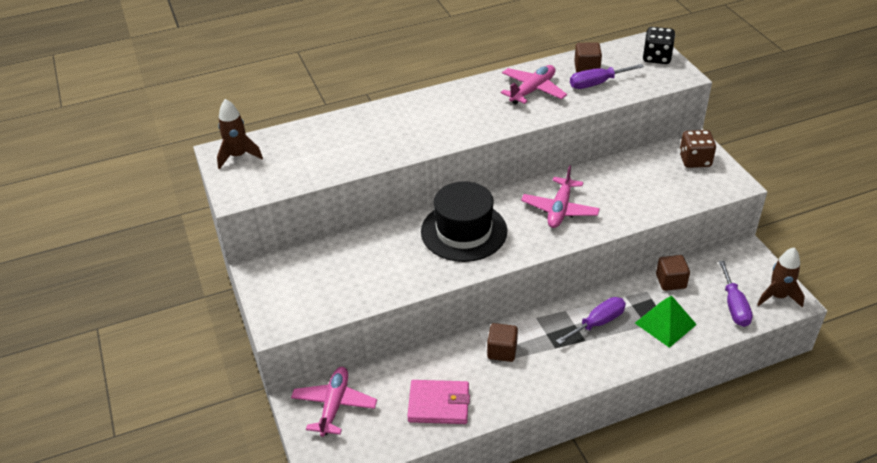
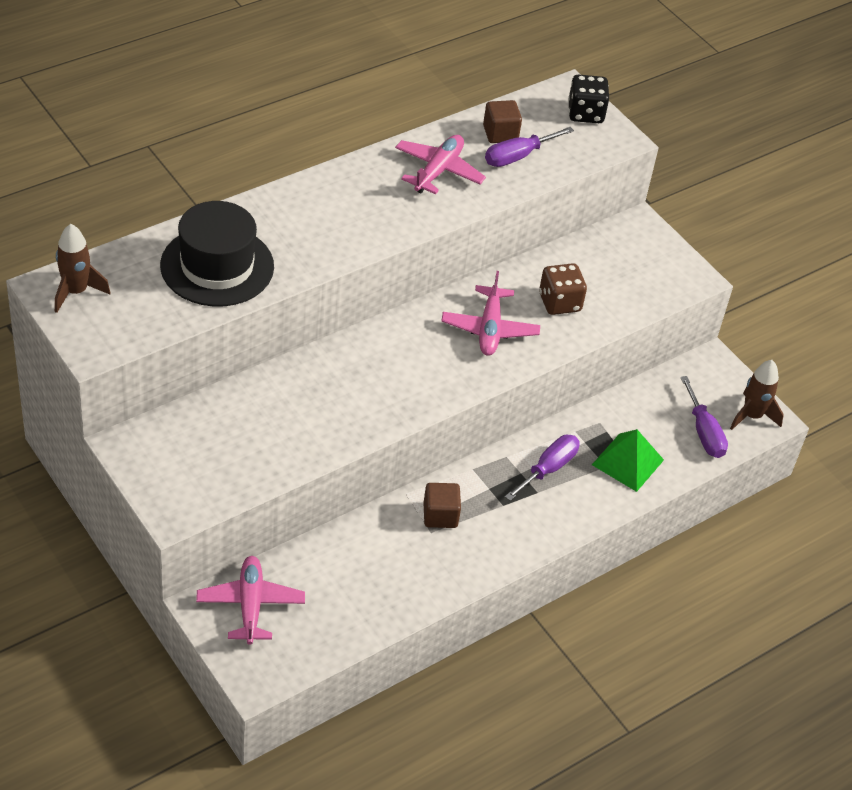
camera: 20 degrees left, 5 degrees up
(438, 404) = (378, 589): pink wallet -> none
(464, 231) = (376, 368): black hat -> black hat (217, 266)
(670, 281) = (626, 407): brown cube -> none
(695, 160) = (642, 248): brown dice -> brown dice (559, 302)

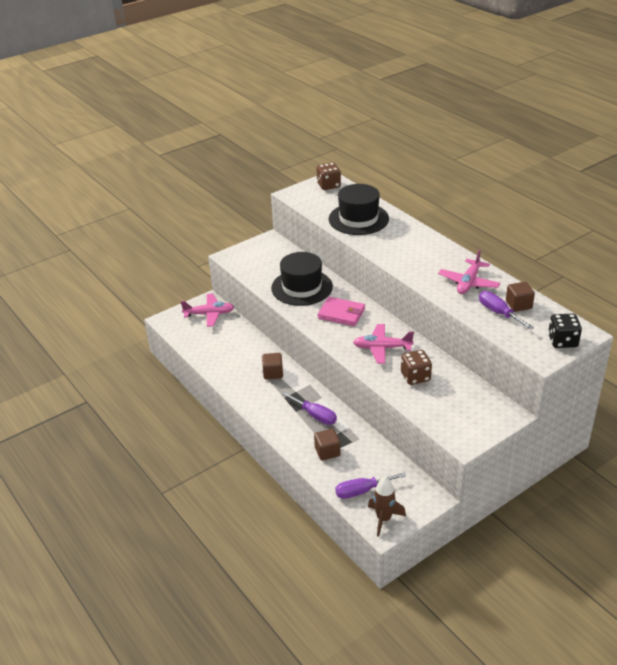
camera: 95 degrees right, 10 degrees down
(76, 292) = (328, 185): brown rocket -> brown dice
(305, 410) = (302, 287): none -> black hat
(392, 366) = (341, 314): none -> pink wallet
(438, 171) = (468, 283): pink plane -> pink plane turned 90 degrees clockwise
(628, 462) = (327, 452): green pyramid -> brown cube

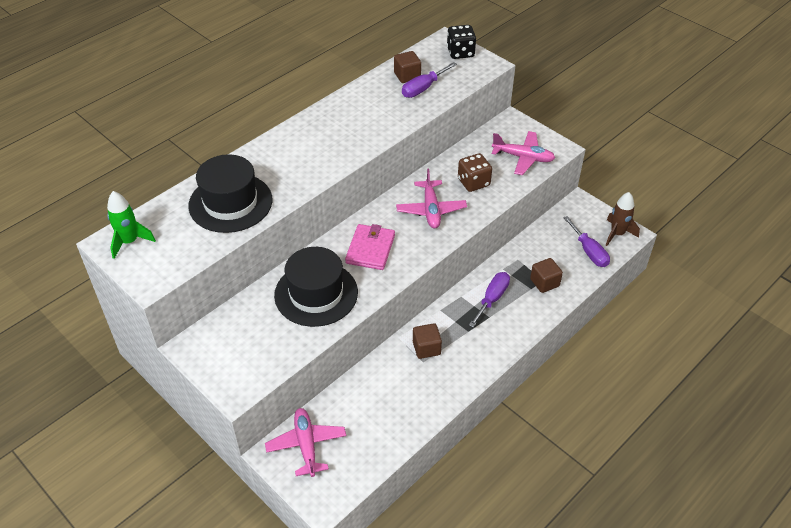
camera: 100 degrees left, 10 degrees up
(328, 185) = (130, 242): brown dice -> green rocket
(468, 283) = (371, 108): pink plane -> pink plane (523, 157)

